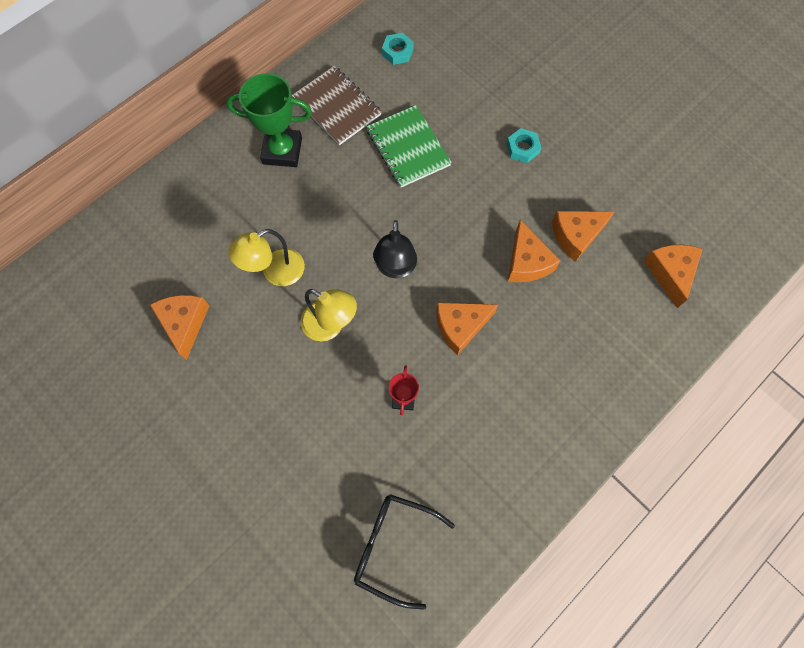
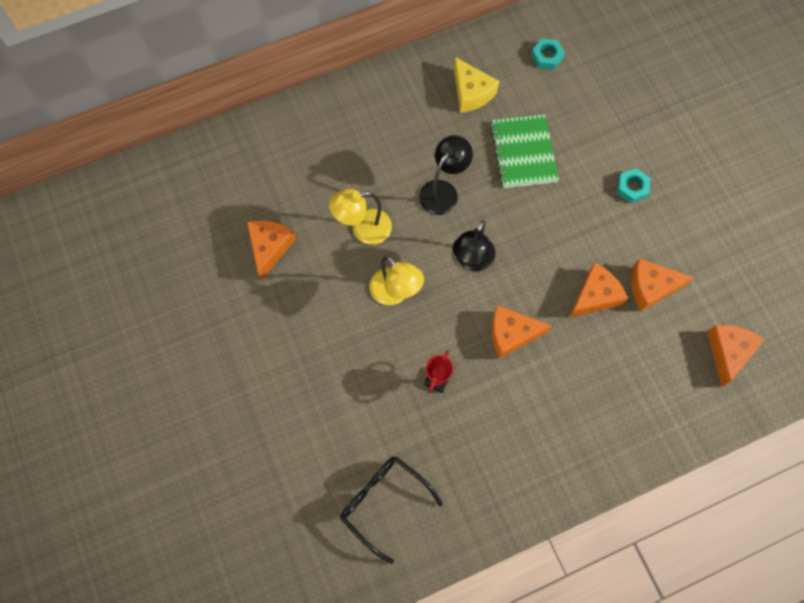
camera: 20 degrees right, 0 degrees up
(282, 151) = (407, 119): green trophy -> none
(337, 107) = (471, 92): brown notebook -> yellow cheese
(343, 209) = (443, 191): none -> black lamp
(526, 262) = (595, 296): orange cheese -> orange cheese turned 135 degrees counterclockwise

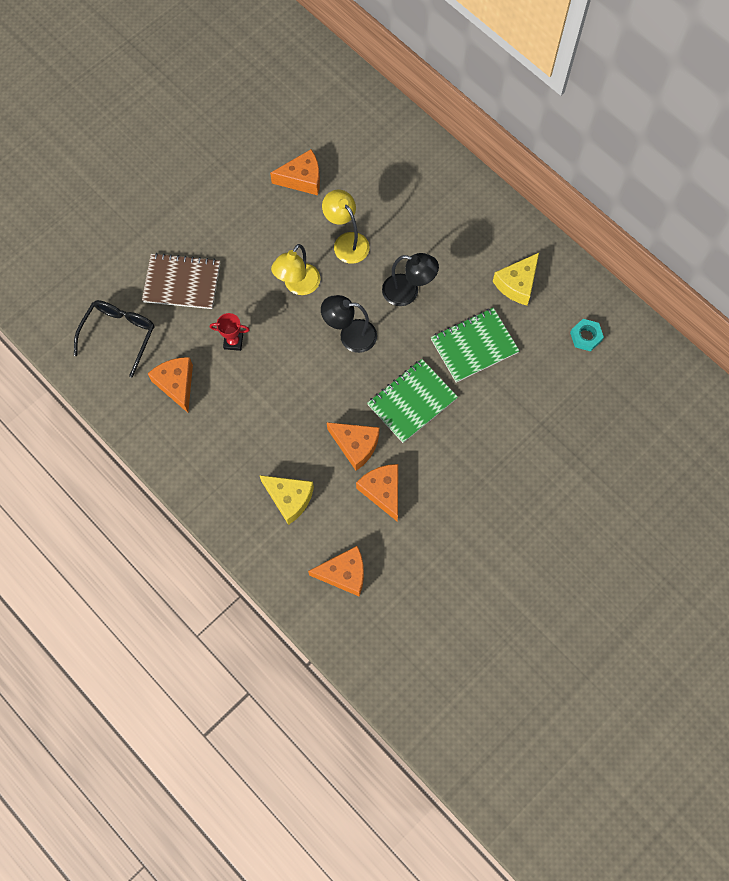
camera: 70 degrees right, 0 degrees up
(344, 413) = (182, 282): none -> brown notebook
(511, 334) = (295, 387): orange cheese -> orange cheese (176, 384)
(564, 228) = (412, 401): none -> green notebook
(632, 188) = (477, 449): turquoise nut -> none
(634, 379) = (289, 499): none -> yellow cheese

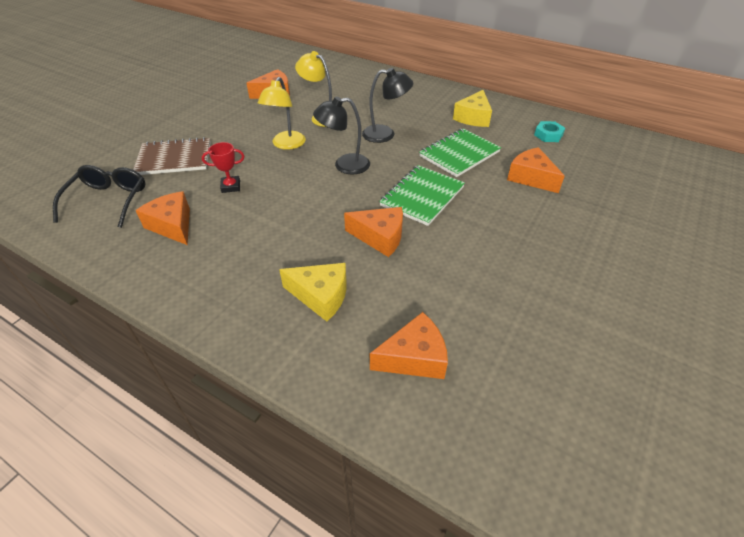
camera: 15 degrees left, 25 degrees down
(382, 491) = (425, 268): orange cheese -> orange cheese (531, 178)

